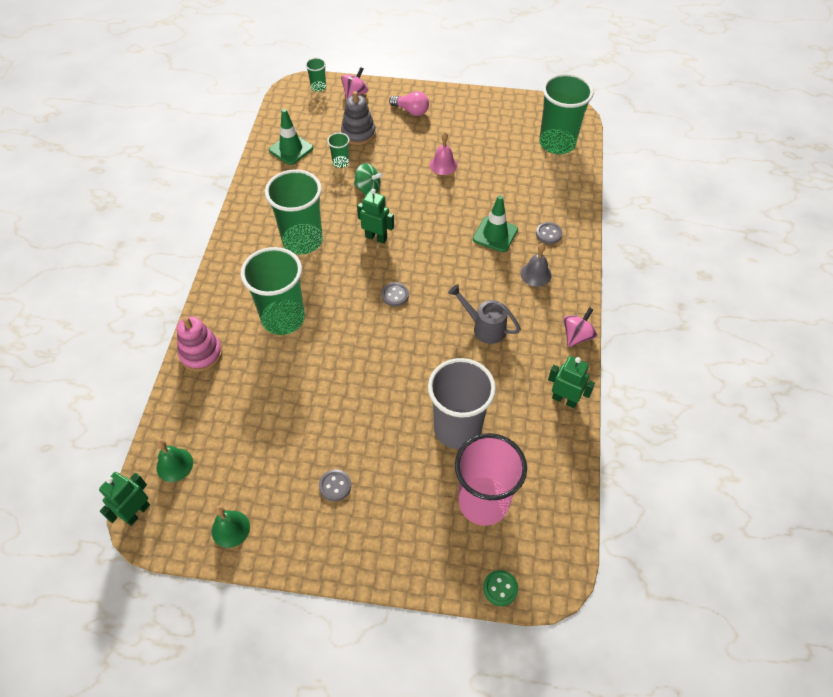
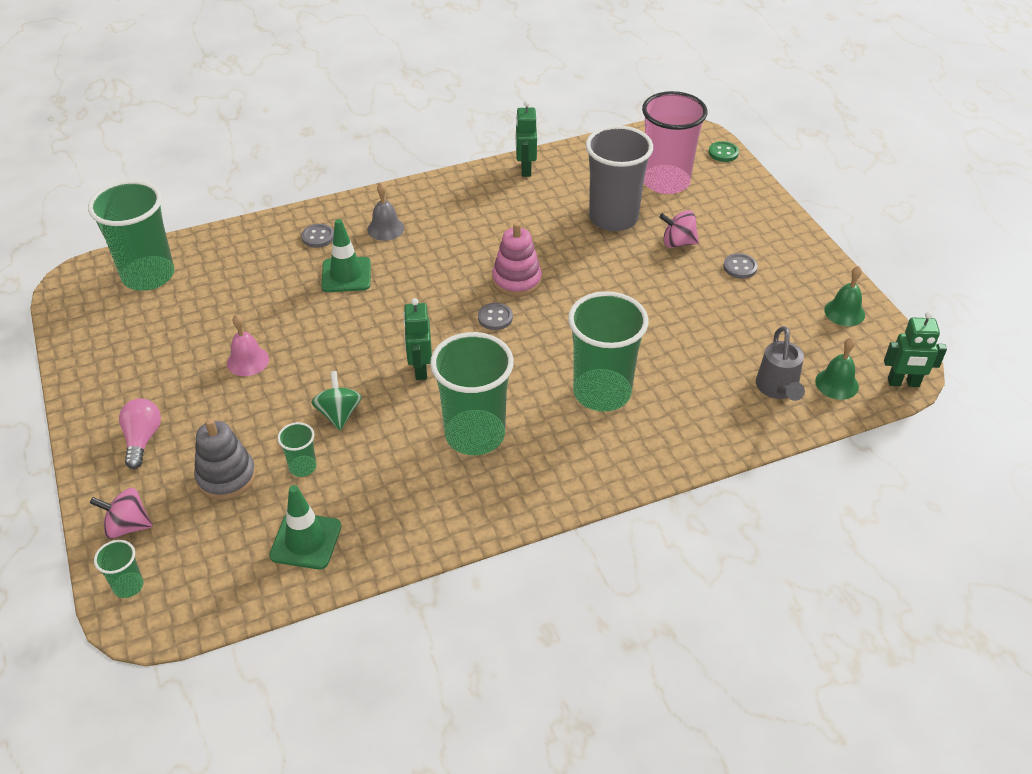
camera: 120 degrees left, 10 degrees down
(201, 354) = (708, 438): pink stacking toy -> pink stacking toy (516, 280)
(484, 327) = (485, 240): grey watering can -> grey watering can (778, 389)
(577, 336) = (447, 181): pink spinning top -> pink spinning top (678, 243)

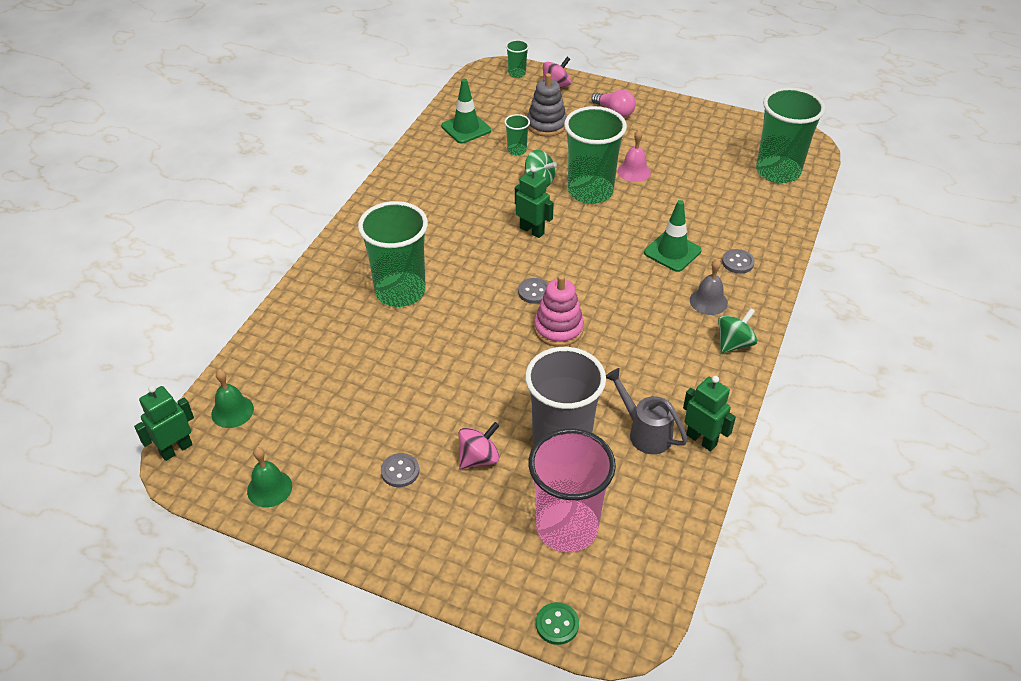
camera: 135 degrees right, 0 degrees up
(417, 197) = (734, 343): none -> green spinning top
(475, 435) = (448, 219): green cup -> green cup (590, 191)
(778, 389) = (276, 376): grey watering can -> grey watering can (645, 432)

